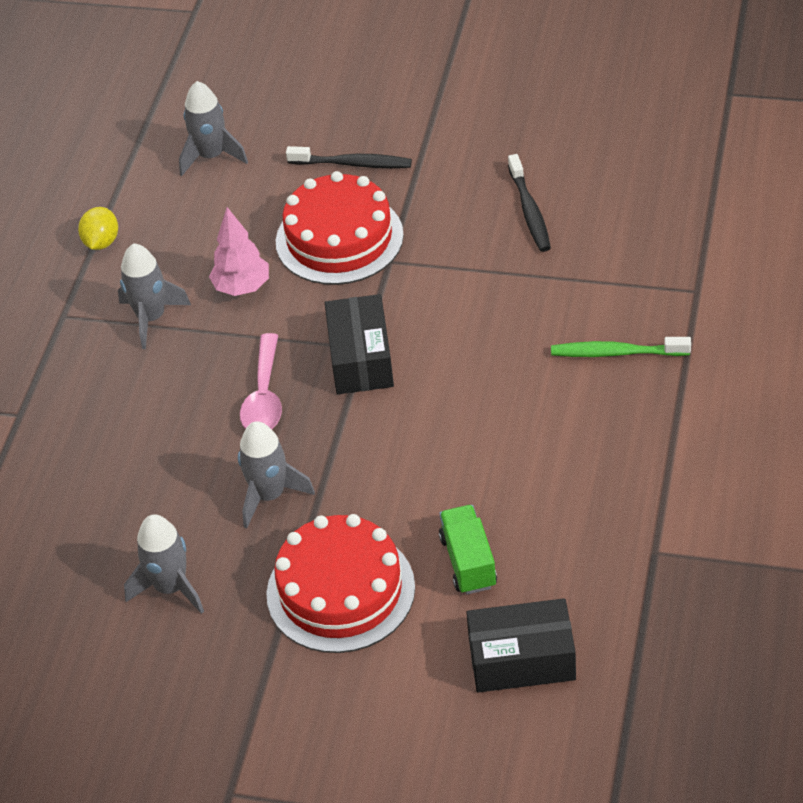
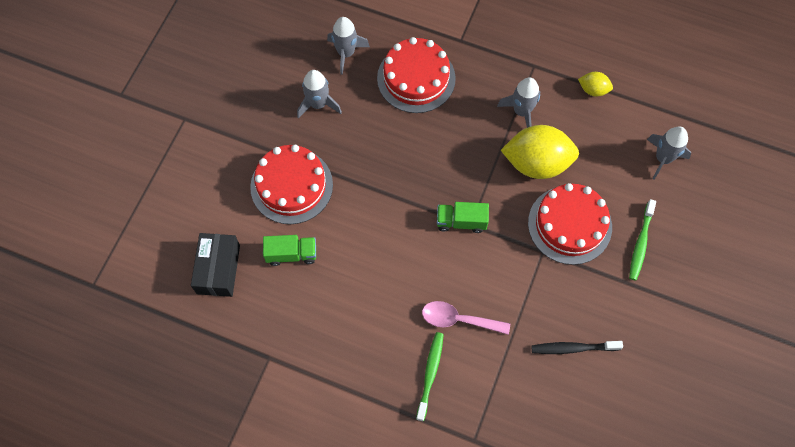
camera: 95 degrees right, 20 degrees up
(102, 460) = (416, 78): none -> red cake
(242, 288) = (536, 163): pink tree -> yellow lemon
(264, 397) = (443, 165): pink spoon -> pink spoon (458, 319)
(269, 495) = (368, 159): grey rocket -> grey rocket (346, 53)
(352, 164) = (641, 243): black toothbrush -> green toothbrush
(361, 359) = (461, 222): black box -> green truck

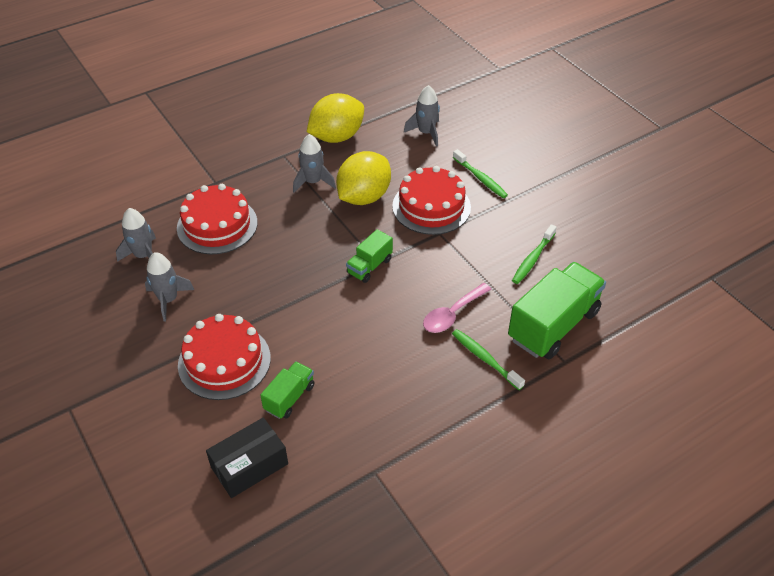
camera: 55 degrees left, 20 degrees down
(218, 269) = (249, 465): black box -> black box turned 75 degrees counterclockwise
(507, 409) = (553, 325): none -> green truck
(573, 348) = (533, 258): black toothbrush -> green toothbrush
(593, 90) = (337, 137): yellow lemon -> yellow lemon, size x2.10

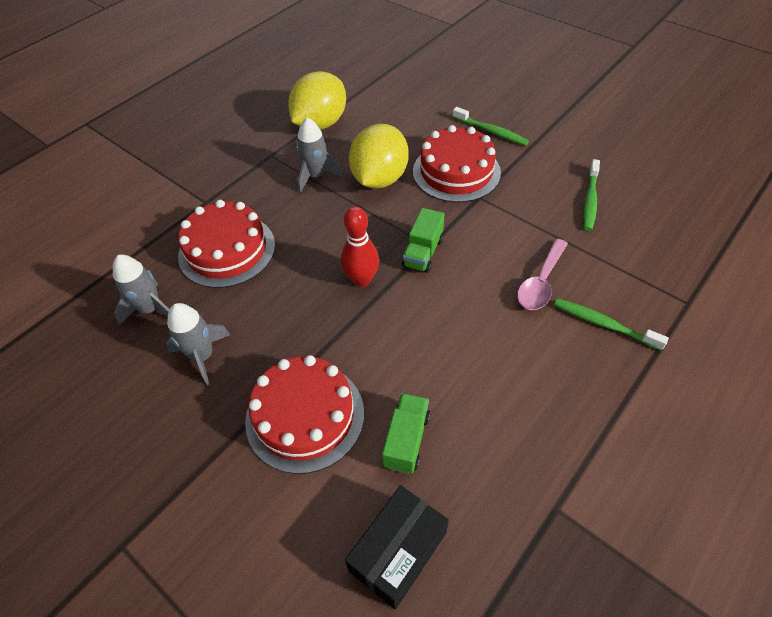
camera: 15 degrees left, 5 degrees up
(311, 275) = (361, 279): none -> red bowling pin
(426, 133) = (412, 99): grey rocket -> none
(553, 325) = (652, 266): green truck -> none

